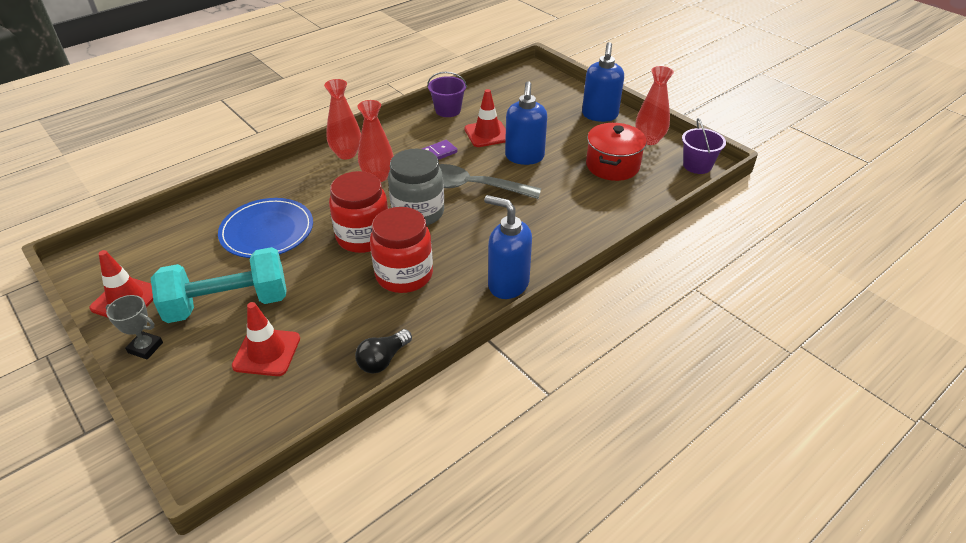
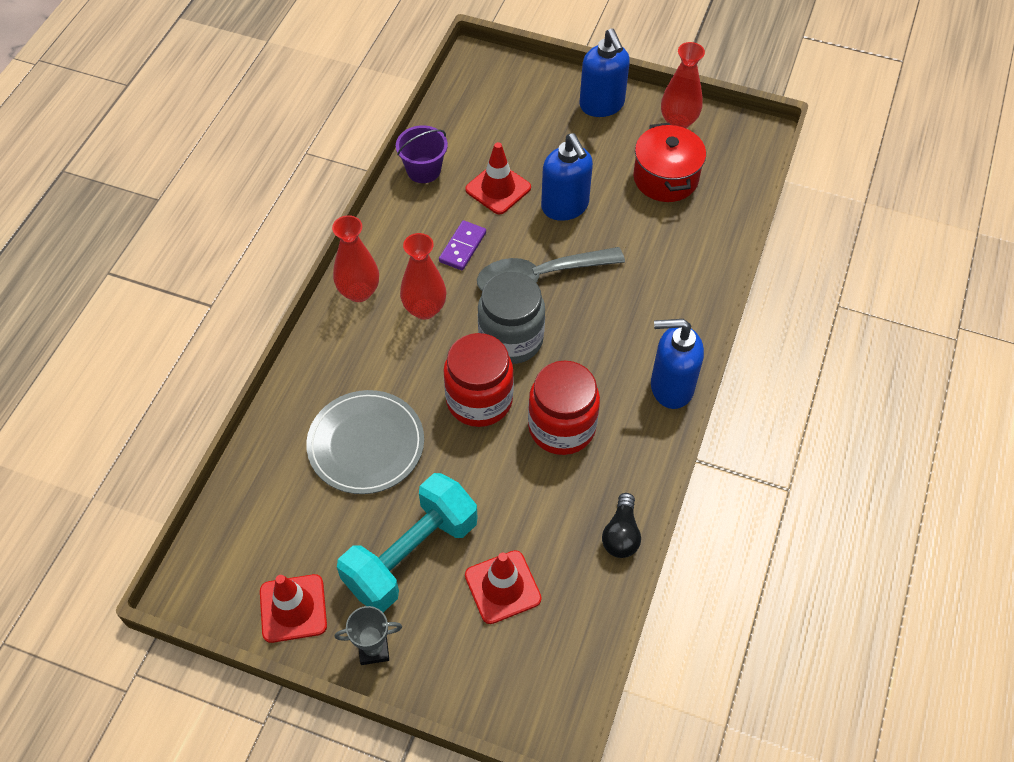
camera: 30 degrees left, 15 degrees up
(267, 231) = (366, 444): blue plate -> grey plate
(697, 165) = (749, 140): purple bucket -> none

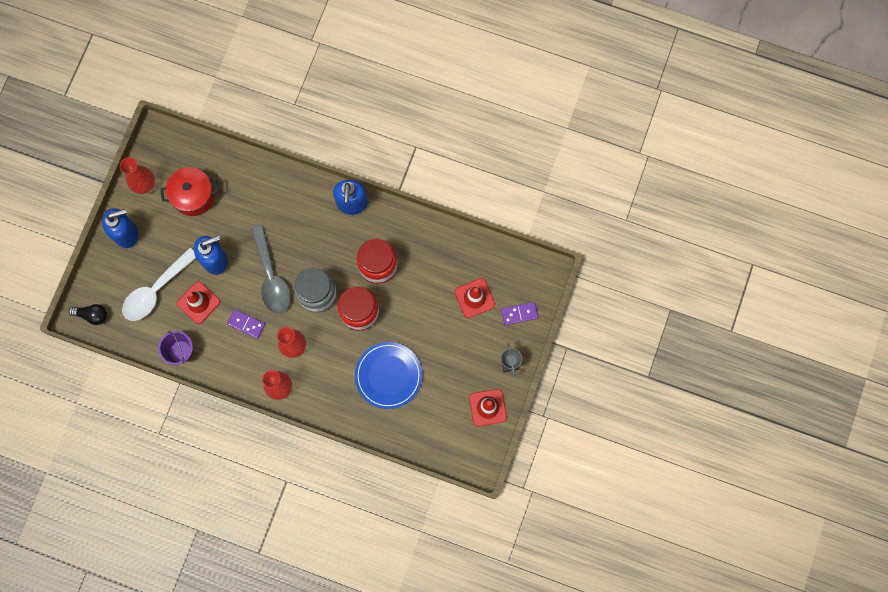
camera: 90 degrees left, 20 degrees up
(366, 444) = (388, 375): grey plate -> blue plate
(411, 555) = (456, 347): turquoise dumbbell -> none
(471, 669) = (519, 313): none -> purple domino
(516, 140) = (156, 290): none -> white spoon
(621, 534) = (444, 236): black light bulb -> black light bulb (92, 315)

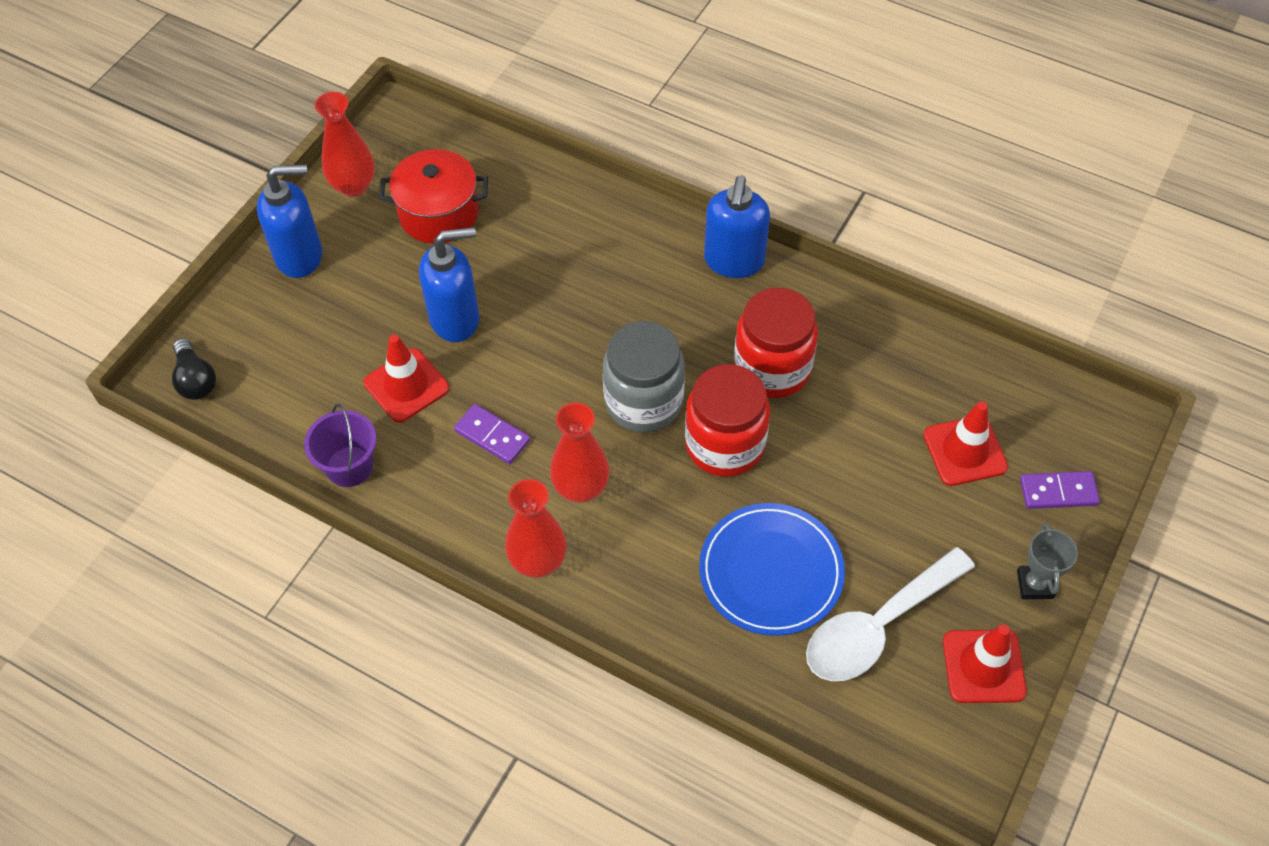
camera: 10 degrees right, 20 degrees down
(92, 315) = (195, 380): black light bulb -> black light bulb turned 45 degrees clockwise
(156, 290) = (329, 355): white spoon -> white spoon (877, 627)
(271, 277) = (558, 361): grey spoon -> none

